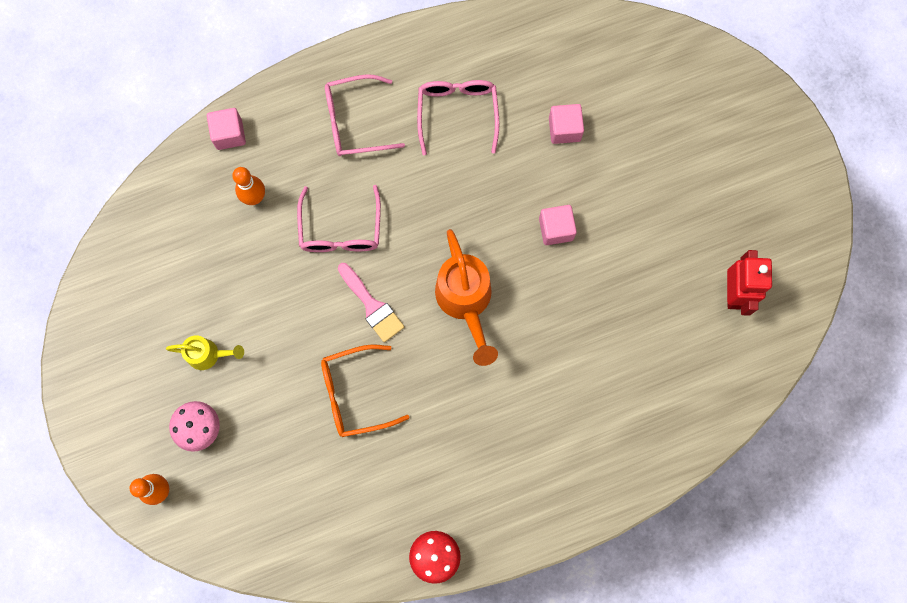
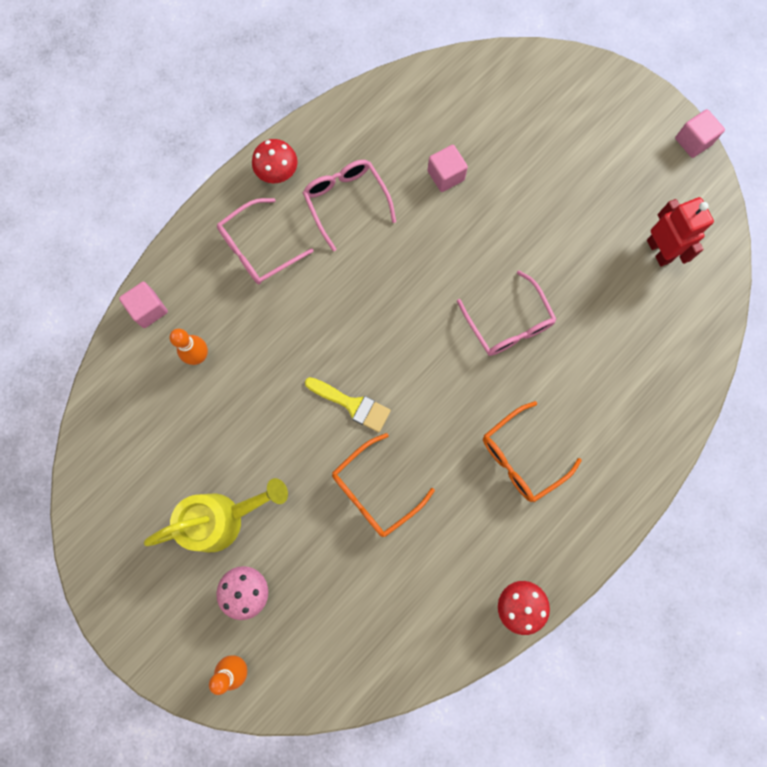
camera: 25 degrees left, 0 degrees up
(209, 355) = (223, 518): yellow watering can -> yellow watering can, size x1.79
(340, 230) = (291, 350): pink glasses -> pink glasses (508, 323)
(372, 306) = (352, 405): pink brush -> yellow brush
(406, 57) = (278, 173): none -> red mushroom
(466, 302) = (434, 363): orange watering can -> none
(504, 426) = (521, 457): none -> orange glasses
(556, 229) = (481, 264): pink cube -> pink cube (693, 141)

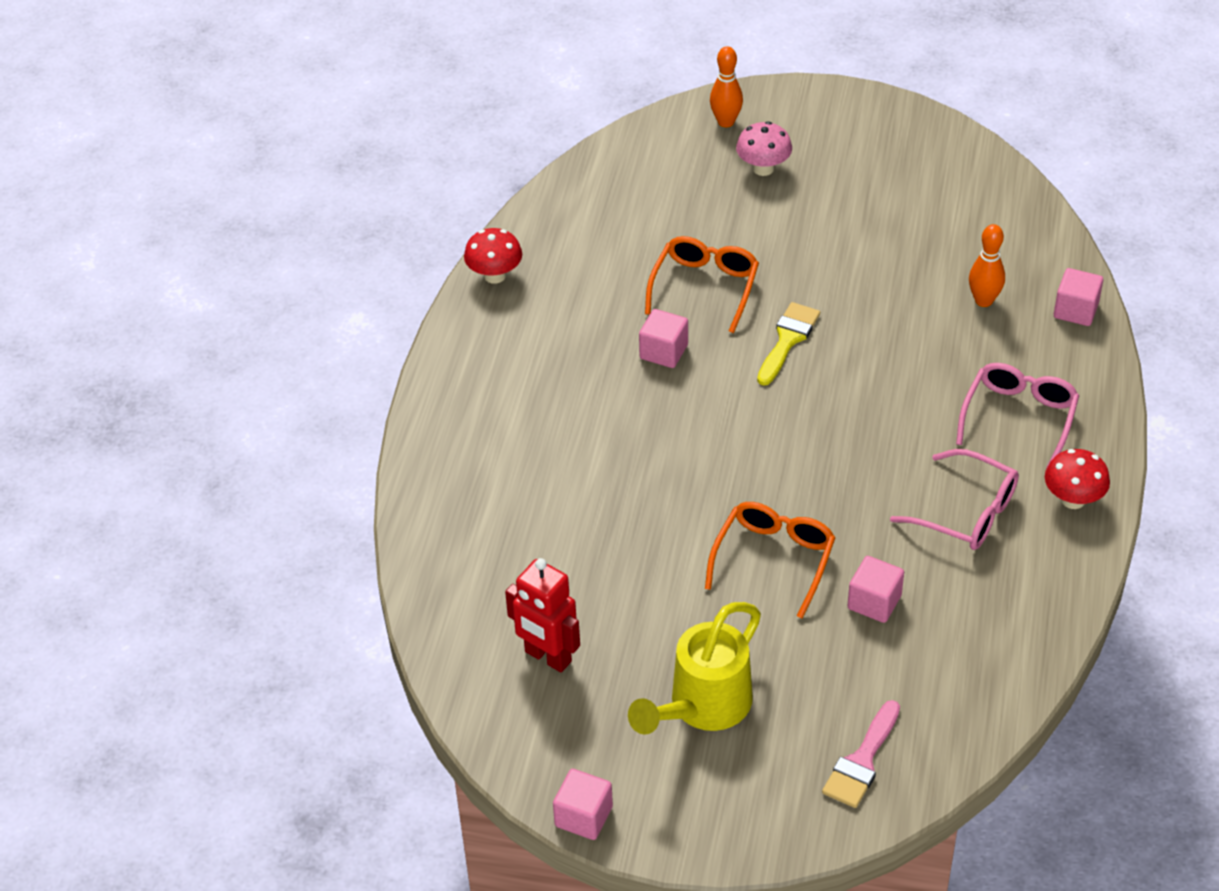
camera: 150 degrees right, 30 degrees down
(223, 518) = (833, 202): yellow watering can -> yellow watering can (701, 708)
(352, 405) = (788, 340): yellow brush -> yellow brush turned 120 degrees clockwise
(443, 447) = (663, 352): none -> pink cube
(508, 323) = (677, 491): pink glasses -> none
(521, 457) = (574, 383): orange glasses -> orange glasses (774, 559)
(523, 88) = (862, 761): none -> pink brush

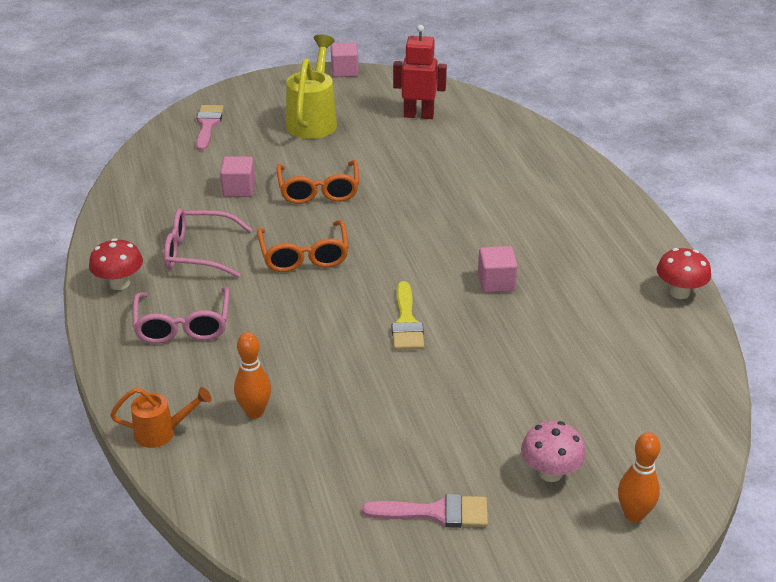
camera: 150 degrees right, 10 degrees down
(705, 287) = (507, 340): orange glasses -> orange glasses (304, 256)
(875, 172) = (436, 512): none -> pink brush
(1075, 310) = (162, 432): pink cube -> orange watering can

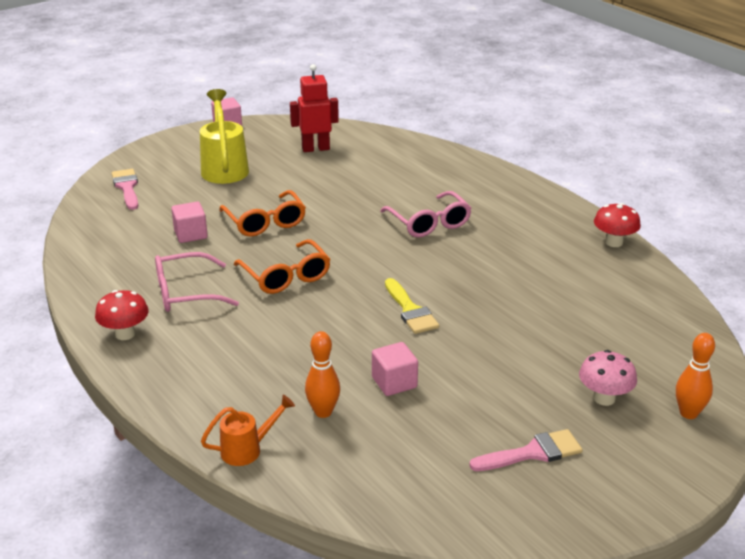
camera: 20 degrees left, 5 degrees down
(183, 325) = (210, 356): pink glasses -> pink glasses (429, 223)
(496, 282) = (465, 264): pink cube -> pink cube (394, 382)

